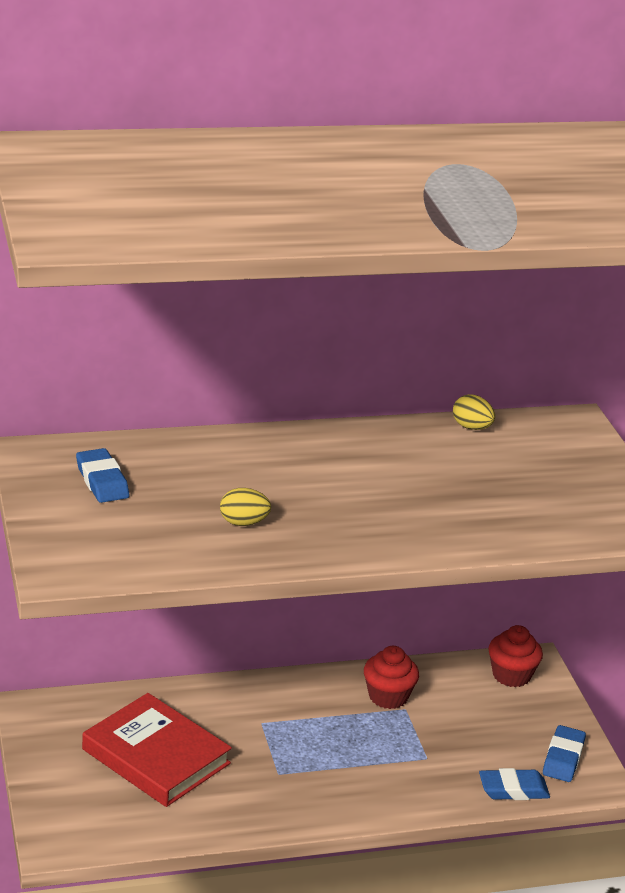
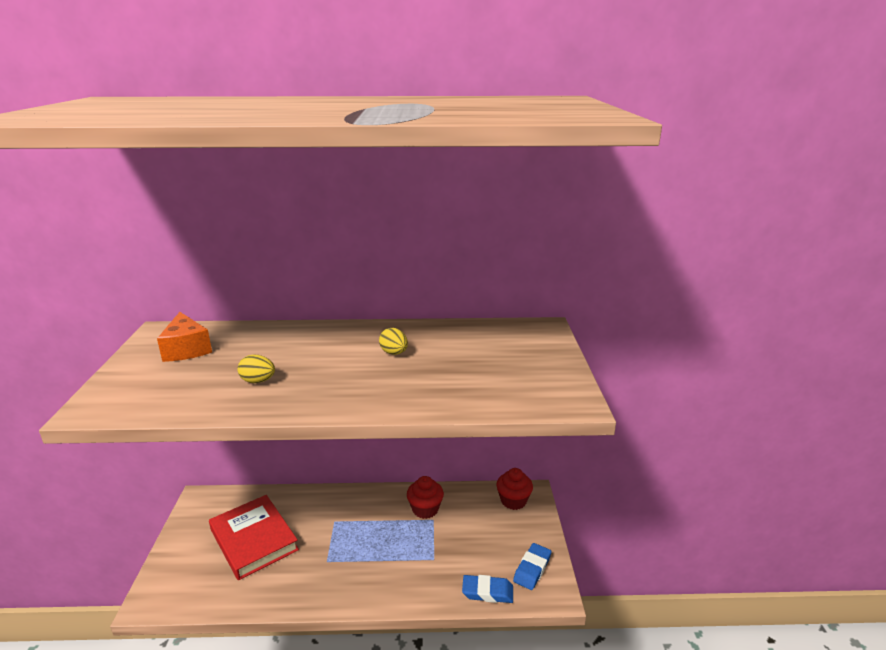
camera: 15 degrees right, 5 degrees down
(102, 481) = (186, 349): blue eraser -> orange cheese
(471, 427) = (467, 327): yellow egg -> yellow egg (394, 353)

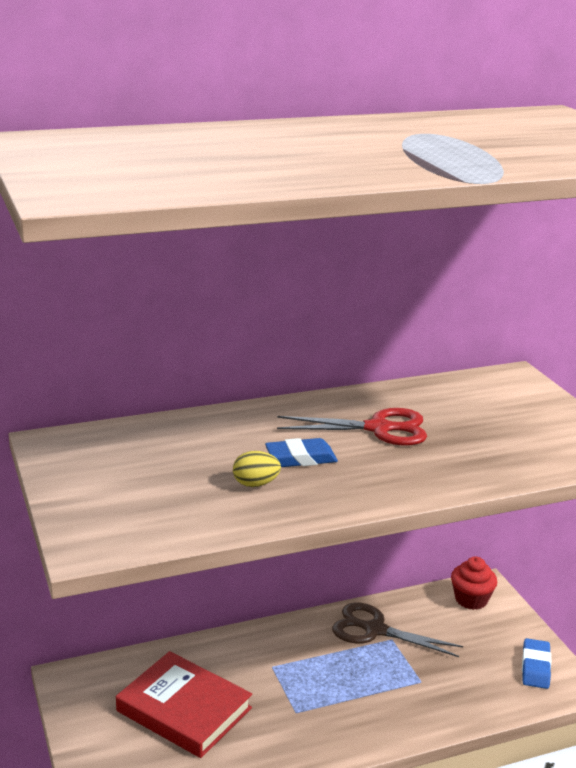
camera: 20 degrees left, 0 degrees up
(186, 349) = (117, 460): orange cheese -> none
(394, 353) = (378, 428): yellow egg -> red scissors
(425, 509) = (374, 630): red cupcake -> brown scissors
(487, 592) = (502, 701): blue eraser -> blue eraser (301, 458)

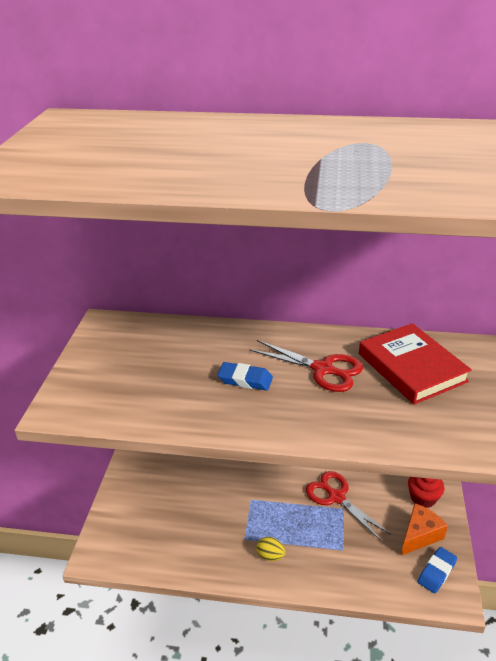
camera: 30 degrees right, 10 degrees up
(184, 709) = (179, 509): red book -> red book (411, 367)
(255, 484) = (196, 393): yellow egg -> yellow egg (270, 556)
(374, 630) = (336, 497): brown scissors -> red scissors
(493, 638) = (419, 535): none -> orange cheese

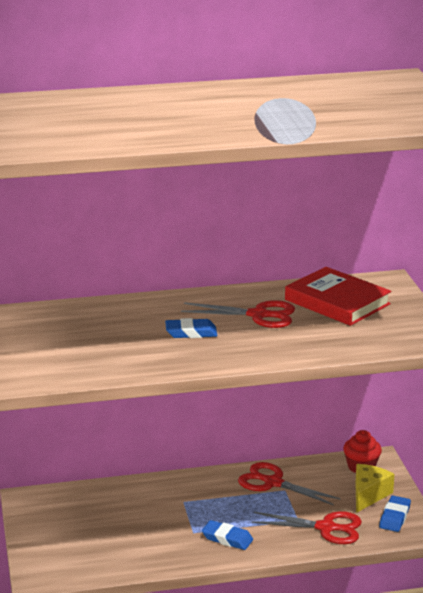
camera: 20 degrees left, 10 degrees down
(270, 556) = (227, 539): yellow egg -> blue eraser
(366, 567) = (326, 528): none -> red scissors
(419, 535) = (368, 495): orange cheese -> yellow cheese

